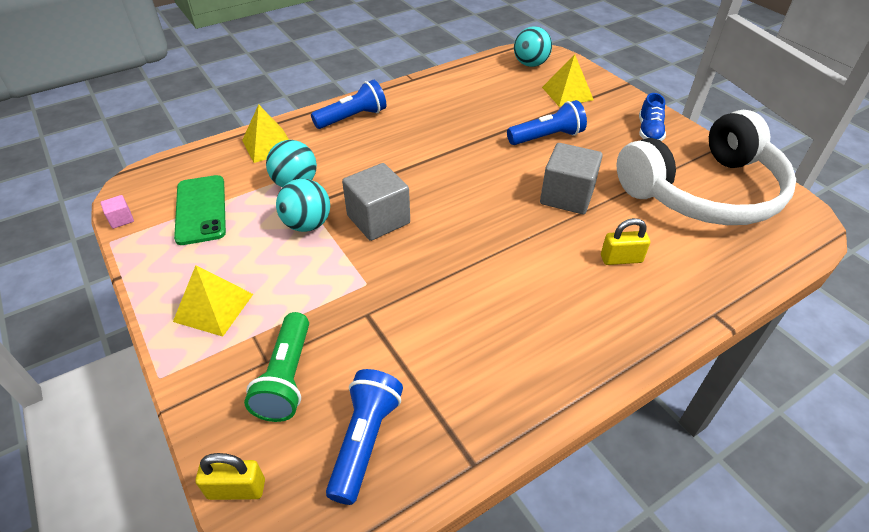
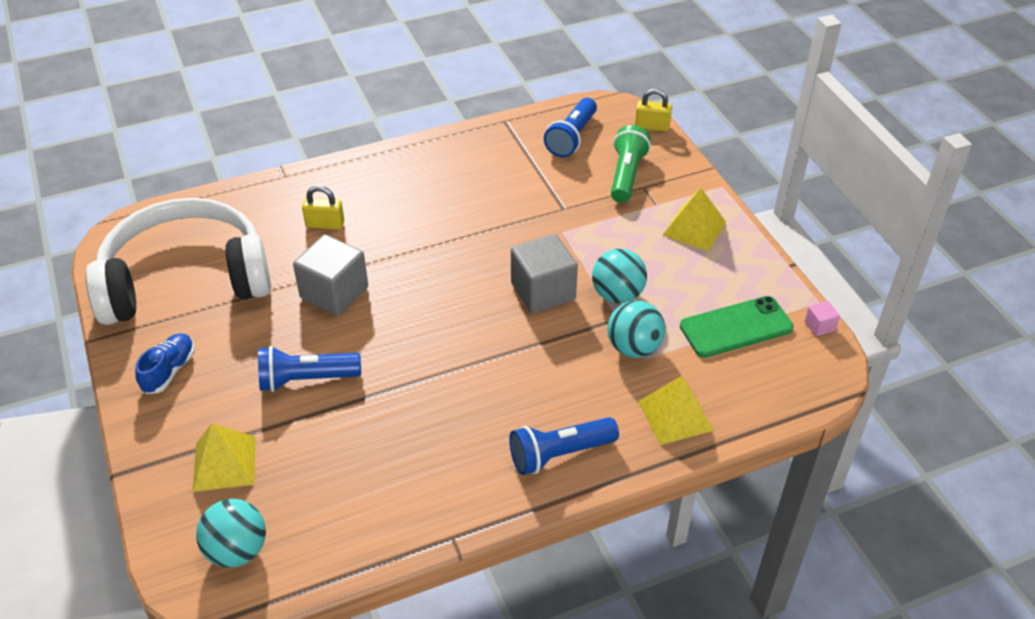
camera: 170 degrees left, 0 degrees up
(201, 209) = (736, 327): green phone -> green phone turned 75 degrees clockwise

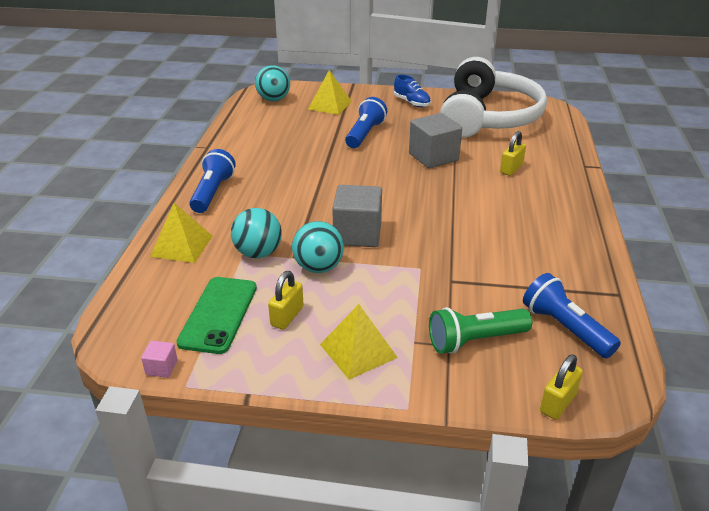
camera: 120 degrees right, 10 degrees down
(626, 175) = (475, 341): green flashlight -> green flashlight turned 120 degrees clockwise
(697, 284) = (287, 316): none -> yellow padlock

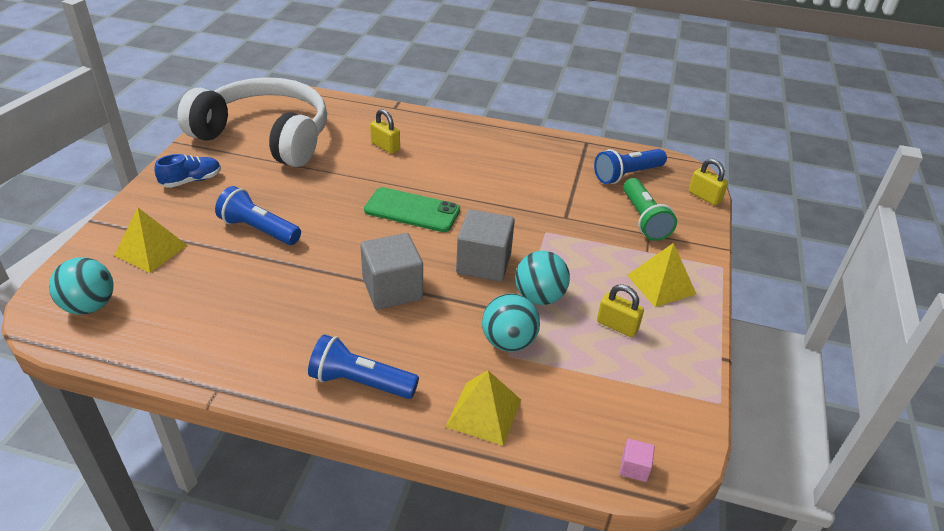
camera: 85 degrees left, 5 degrees up
(161, 368) = (698, 423): pink cube -> pink cube (634, 468)
(218, 314) = (615, 378): green phone -> green phone (412, 210)
(433, 157) = (341, 188): grey cube -> grey cube (392, 289)

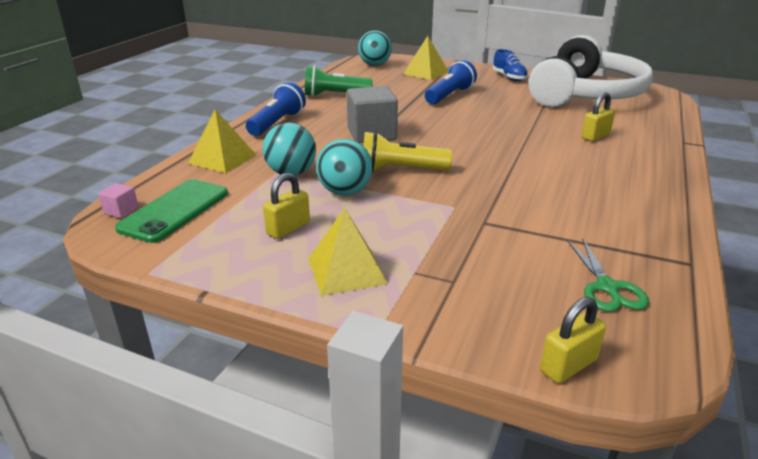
camera: 100 degrees right, 10 degrees down
(412, 210) = (483, 144): green phone -> green phone (174, 210)
(483, 263) = (401, 170): grey cube -> yellow flashlight
(627, 175) = (607, 287): blue flashlight -> green scissors
(644, 219) = (488, 282): green flashlight -> green flashlight (335, 95)

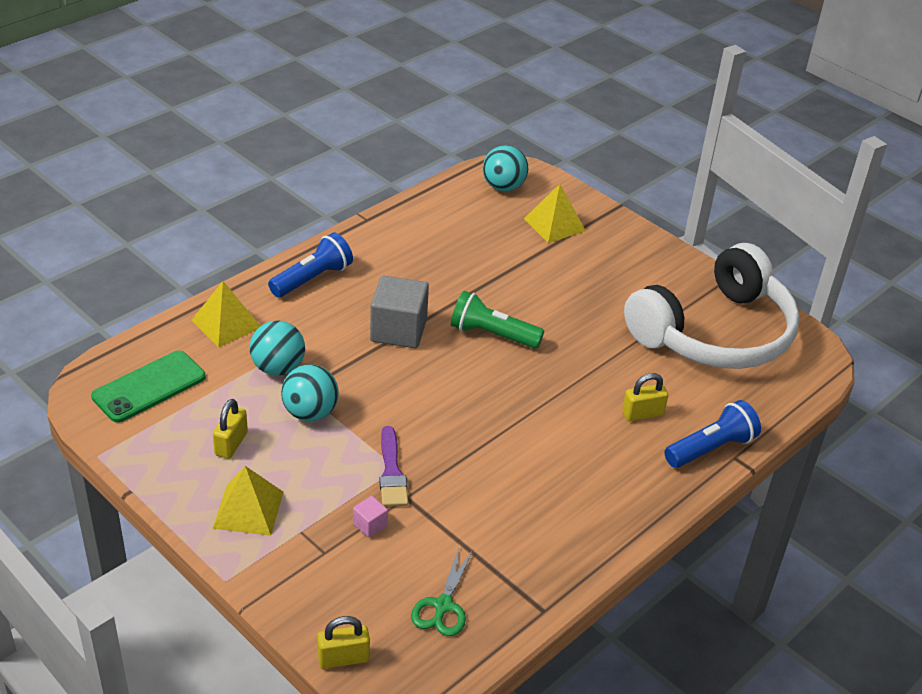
camera: 20 degrees right, 10 degrees up
(121, 211) = (105, 372): pink cube -> pink cube (370, 525)
(288, 228) = (231, 444): yellow padlock -> yellow padlock turned 45 degrees counterclockwise
(335, 95) = (409, 242): green flashlight -> green flashlight (492, 335)
(401, 170) = (385, 399): yellow flashlight -> none
(449, 95) = (542, 284): blue flashlight -> blue flashlight (710, 448)
(454, 210) = (392, 472): none -> purple brush
(509, 77) = (652, 266): blue shoe -> none

